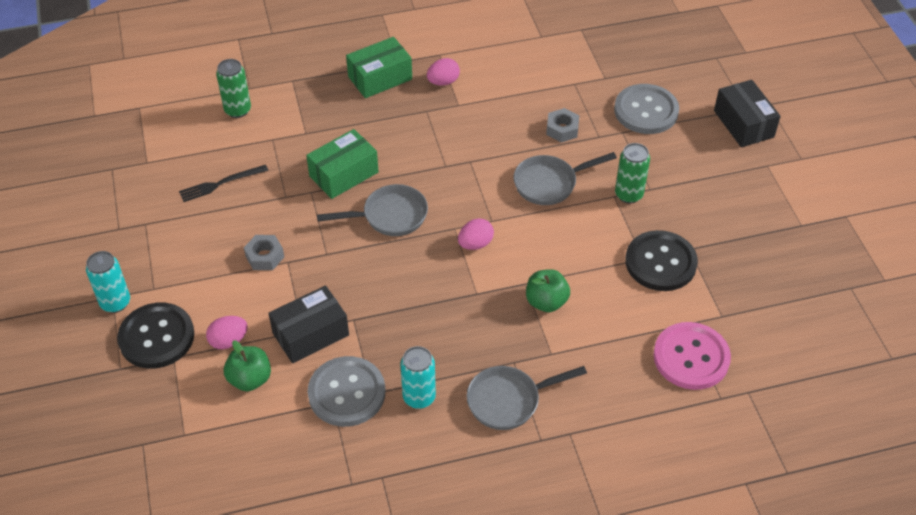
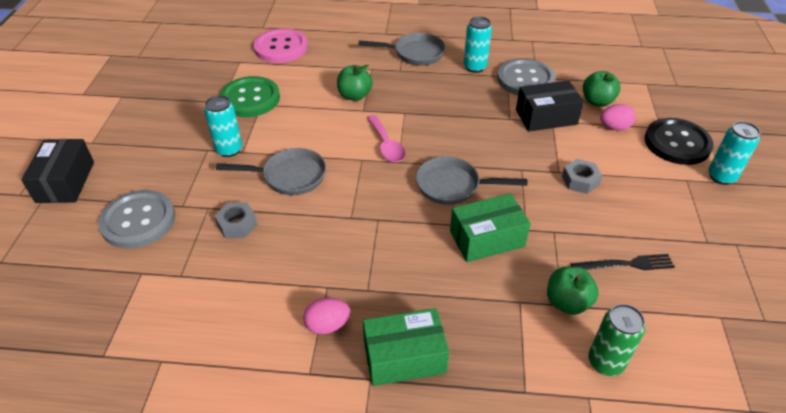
camera: 160 degrees left, 5 degrees down
(268, 142) = (567, 302): none -> green apple
(475, 244) = (386, 145): pink egg -> pink spoon
(628, 194) = (229, 149): green can -> turquoise can
(660, 262) = (250, 98): black button -> green button

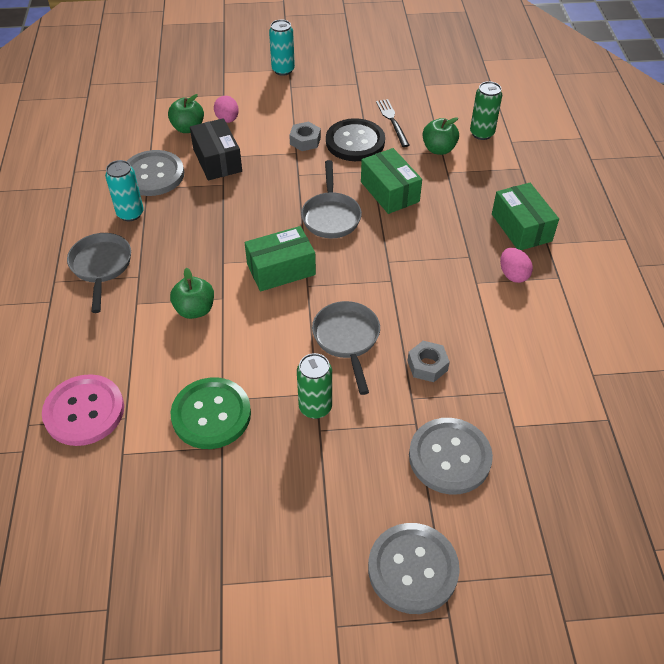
camera: 100 degrees left, 5 degrees up
(65, 182) = (413, 569): black box -> grey button
(229, 149) = (315, 407): turquoise can -> green can
(386, 145) = (281, 269): pink spoon -> green box
(677, 143) = (244, 87): black button -> black button (355, 142)

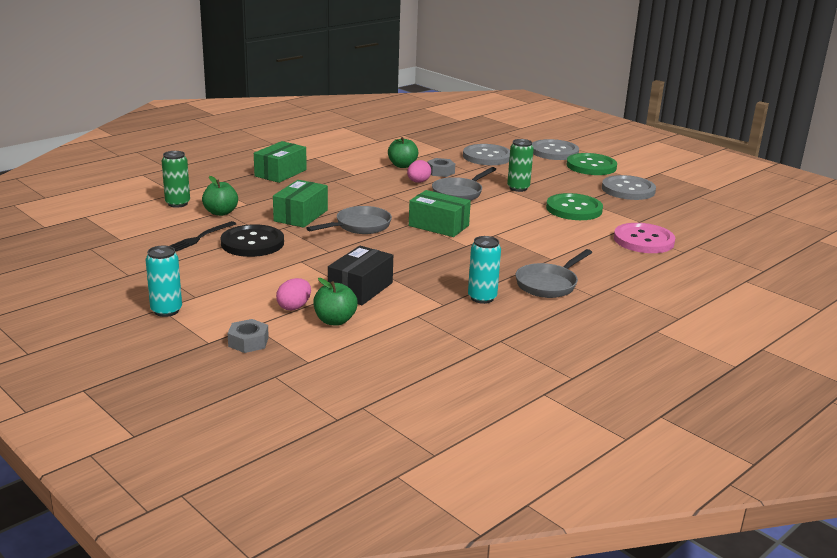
camera: 130 degrees left, 25 degrees down
(153, 175) = (423, 309): grey button -> grey button (628, 190)
(195, 310) = (520, 239): green apple -> green apple (402, 165)
(305, 141) = (279, 262): grey nut -> grey nut (248, 342)
(319, 567) = (591, 166): none -> green button
(513, 275) = (331, 167): pink egg -> pink egg (418, 182)

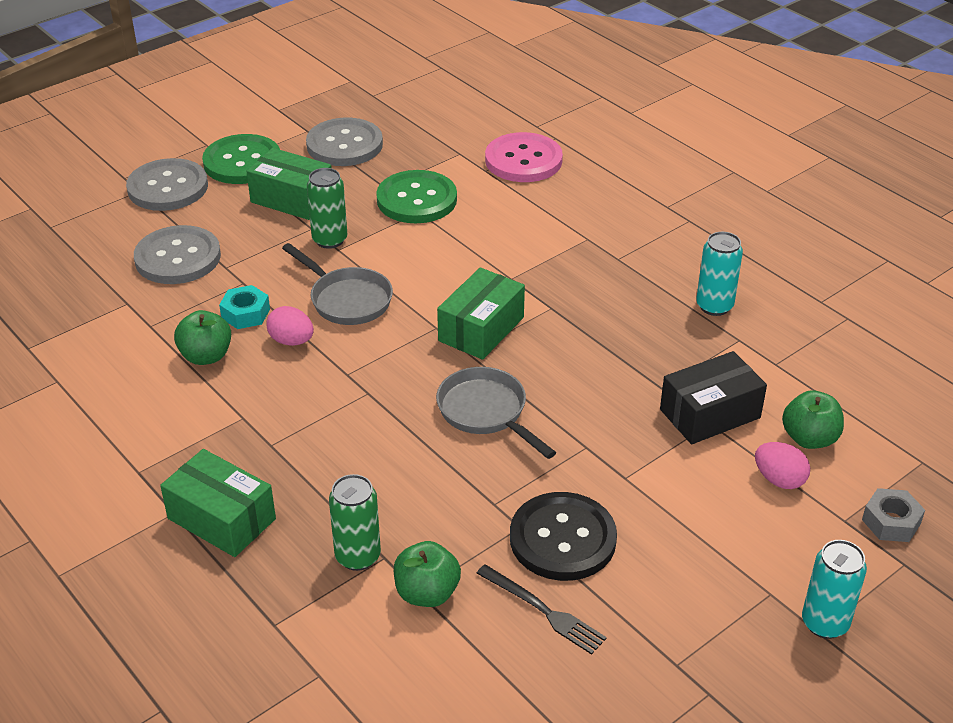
camera: 85 degrees left, 15 degrees up
(177, 203) = (379, 665): green can -> green can (358, 556)
(301, 215) = (441, 483): green box -> green box (292, 199)
(360, 289) = (710, 413): black box -> black box turned 60 degrees counterclockwise
(440, 172) = (245, 313): grey nut -> turquoise nut
(549, 284) = (665, 249): grey pan -> none

